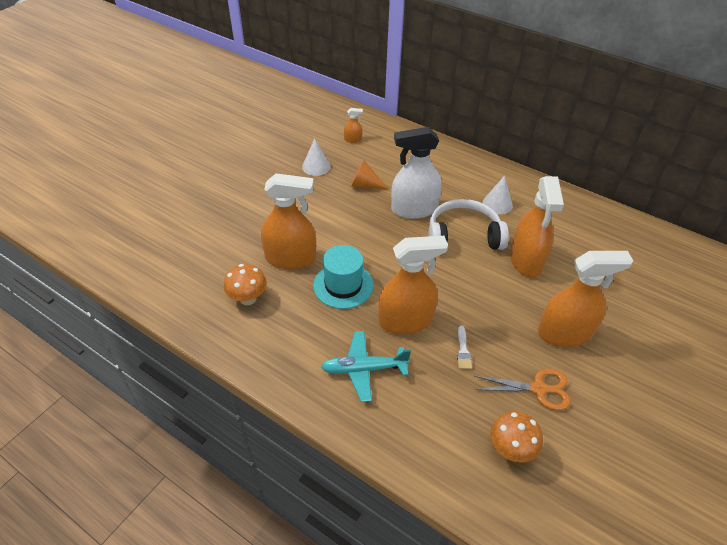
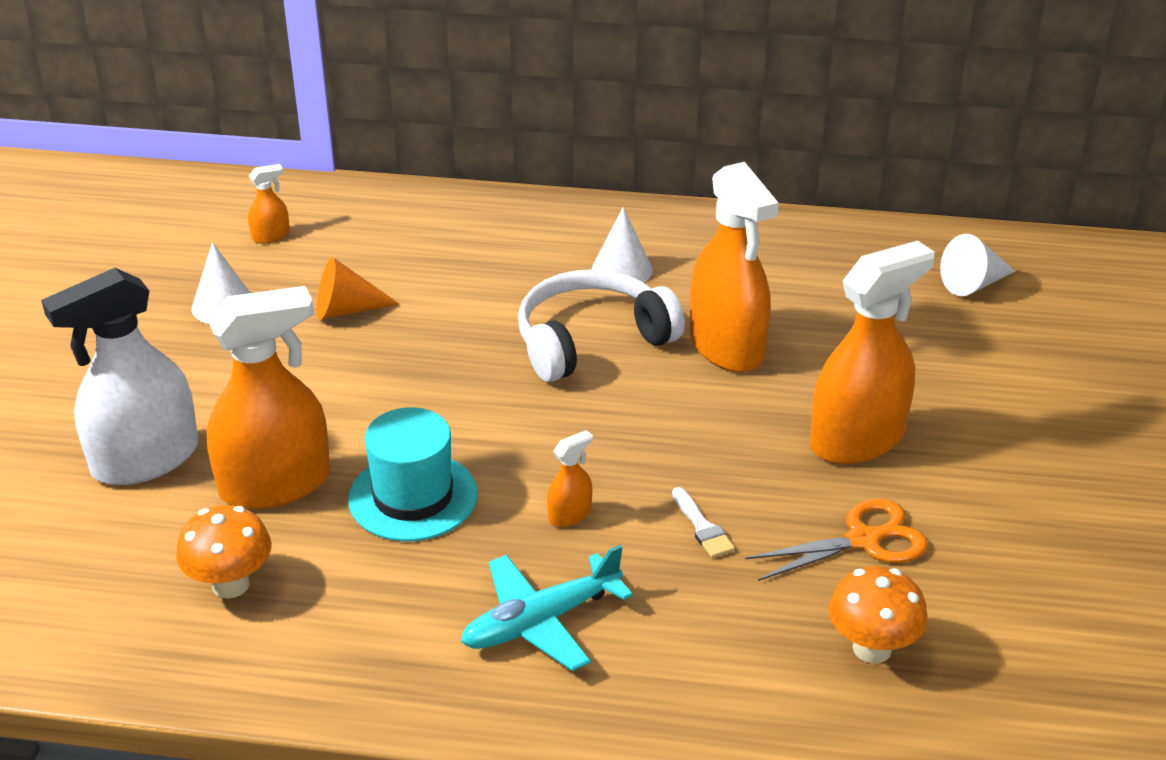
camera: 25 degrees left, 10 degrees down
(406, 320) = (570, 515): orange spray bottle -> orange spray bottle, size x0.42
(414, 209) = (471, 324): white spray bottle -> white spray bottle (145, 460)
(673, 269) = (973, 284): none -> white cone

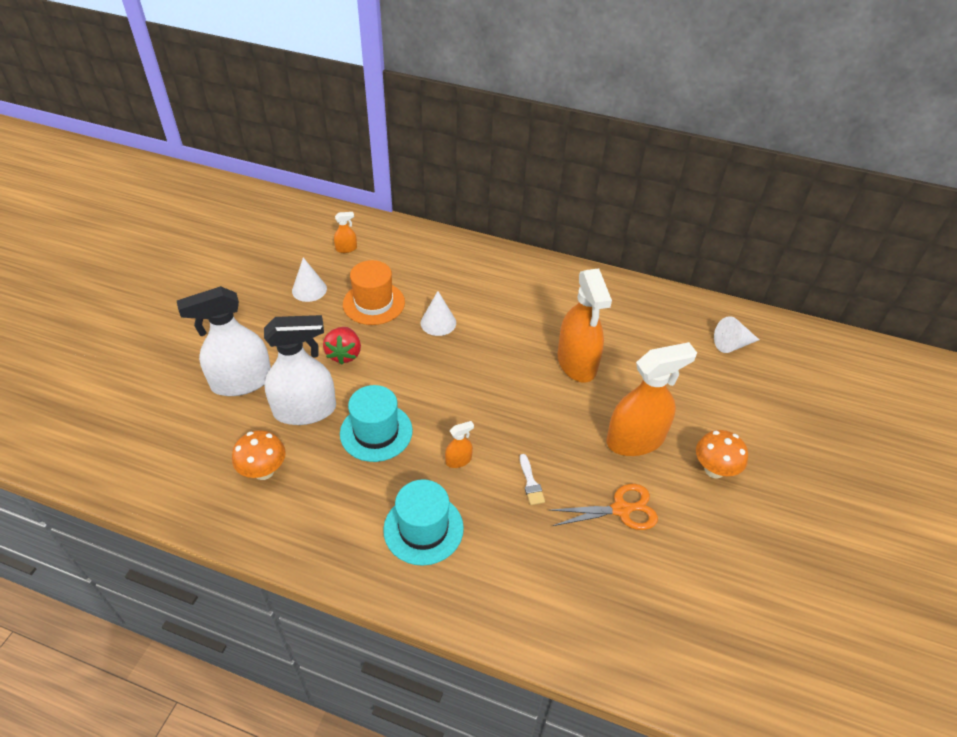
camera: 10 degrees right, 10 degrees up
(275, 484) = (305, 410): orange spray bottle -> white spray bottle
(319, 392) = (344, 354): none -> red strawberry
(347, 310) = (374, 303): orange cone -> orange hat
(540, 621) = (423, 529): turquoise plane -> turquoise hat
(591, 341) = (501, 346): white headphones -> none
(622, 269) = (531, 301): white cone -> white cone (438, 323)
(872, 648) = (606, 585): orange mushroom -> orange mushroom (714, 470)

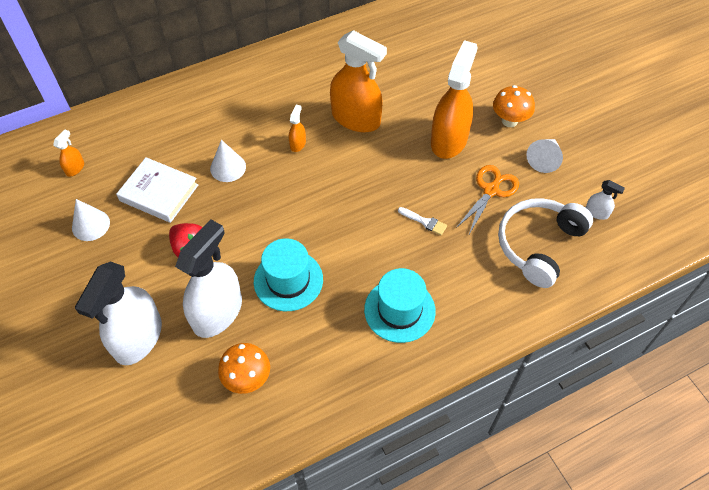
camera: 45 degrees left, 10 degrees up
(374, 303) = (159, 193): orange hat -> white book
(458, 460) = (365, 248): orange spray bottle -> orange spray bottle (298, 144)
(606, 592) = (539, 245): none -> white headphones
(702, 618) = (597, 212): none -> white spray bottle
(732, 344) = (430, 29): white cone -> white cone (544, 159)

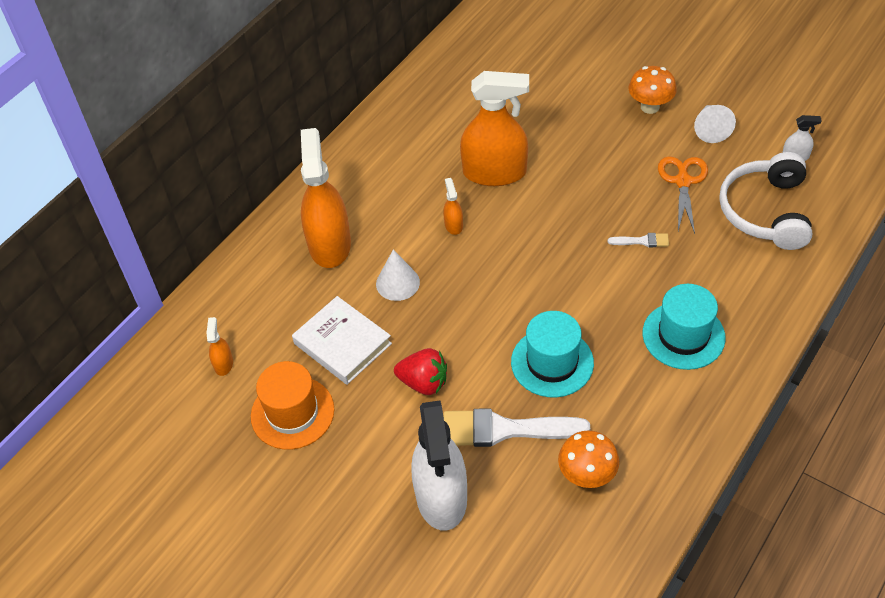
camera: 25 degrees left, 5 degrees down
(90, 225) = (292, 413): white cone -> orange hat
(159, 193) = (342, 343): white book -> white book turned 45 degrees clockwise
(217, 312) = (505, 429): white spray bottle -> white brush
(449, 140) = (605, 151): orange spray bottle -> orange spray bottle (329, 244)

